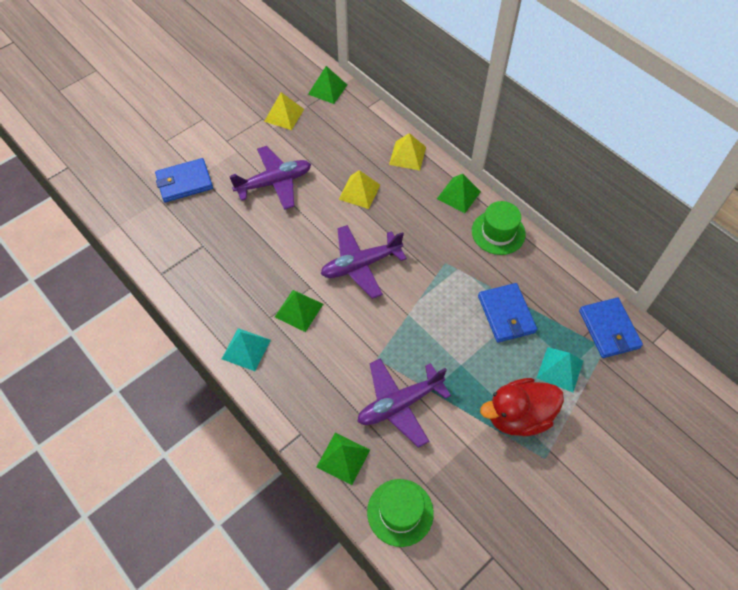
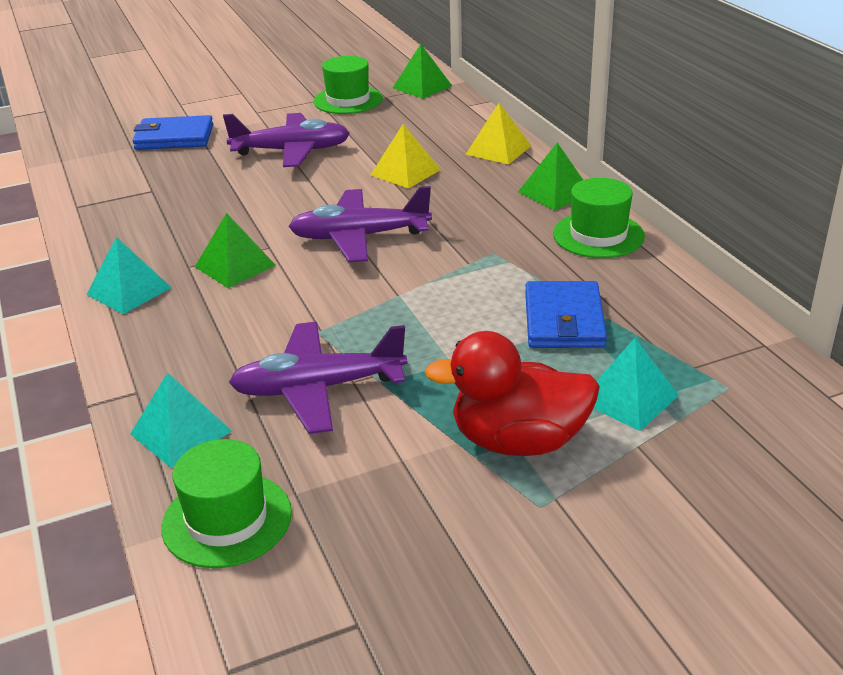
camera: 20 degrees right, 25 degrees down
(284, 115) = (348, 100): yellow pyramid -> green hat
(343, 458) = (181, 432): green pyramid -> turquoise pyramid
(609, 329) = (746, 366): blue wallet -> none

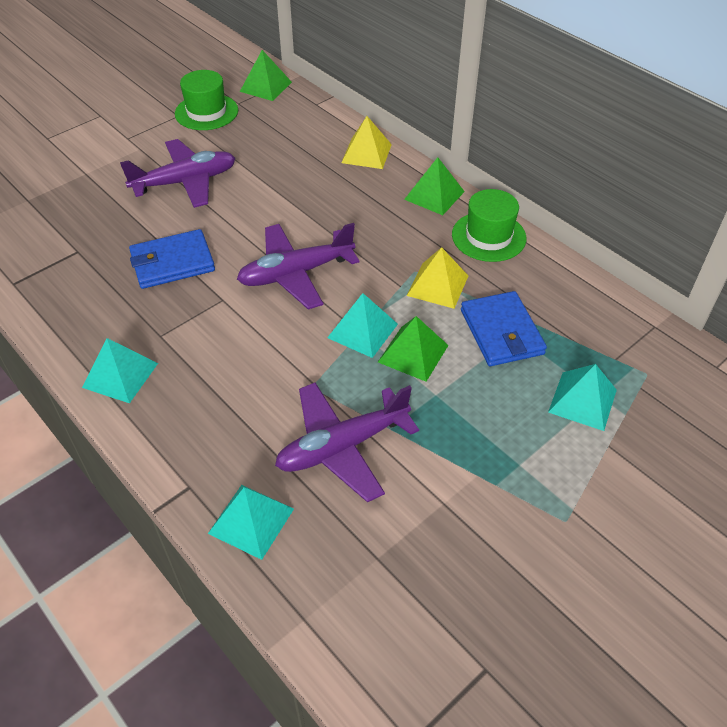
camera: 20 degrees left, 15 degrees up
(174, 137) = (64, 181): blue wallet -> blue wallet (172, 262)
(227, 519) = (336, 600): green hat -> none
(235, 266) = (203, 327): green pyramid -> green pyramid (413, 353)
(402, 294) = (362, 331): none -> turquoise pyramid
(405, 172) = (299, 192): yellow pyramid -> yellow pyramid (437, 285)
(518, 441) = (522, 462): red duck -> none

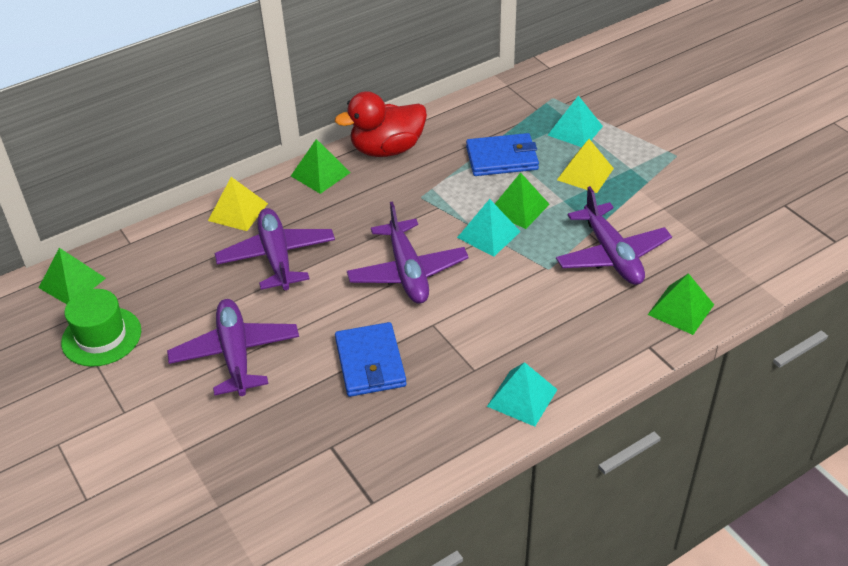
camera: 80 degrees left, 5 degrees down
(251, 521) = (681, 309): turquoise pyramid -> green pyramid
(308, 186) = (277, 257): none -> purple plane
(437, 285) = (442, 185): yellow pyramid -> yellow pyramid (585, 174)
(488, 236) = (387, 149): green hat -> red duck

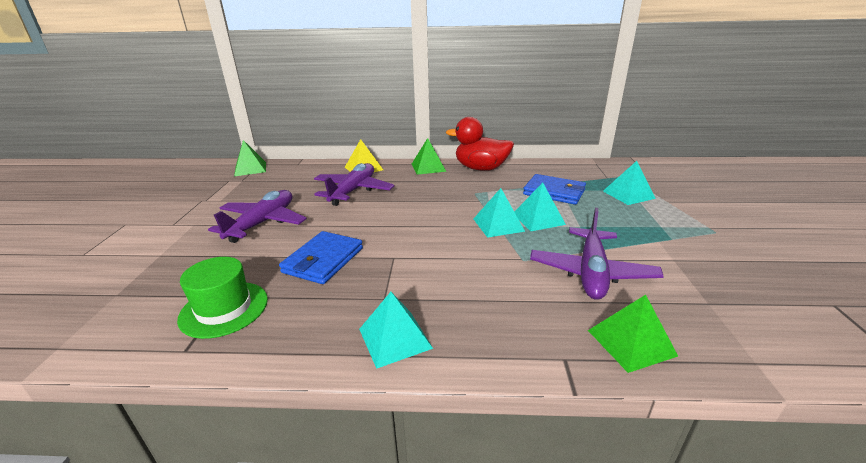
camera: 35 degrees right, 15 degrees down
(101, 336) = (223, 191): green hat -> green hat (224, 309)
(407, 272) = (416, 223): purple plane -> none
(518, 208) = (538, 219): green pyramid -> turquoise pyramid
(585, 174) = (614, 218): yellow pyramid -> none

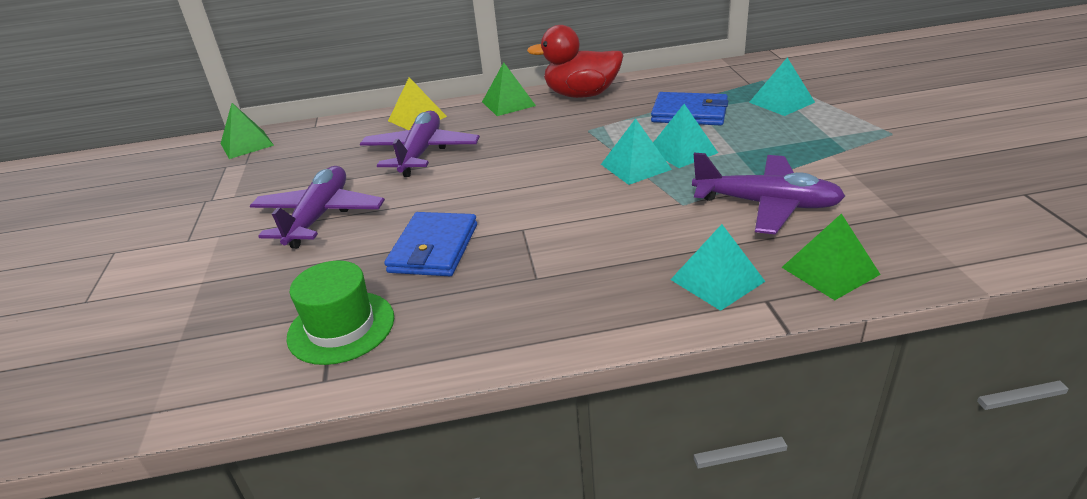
camera: 10 degrees left, 5 degrees up
(394, 338) = (571, 317): turquoise pyramid -> turquoise pyramid (717, 280)
(591, 272) = (766, 204): purple plane -> purple plane turned 75 degrees counterclockwise

